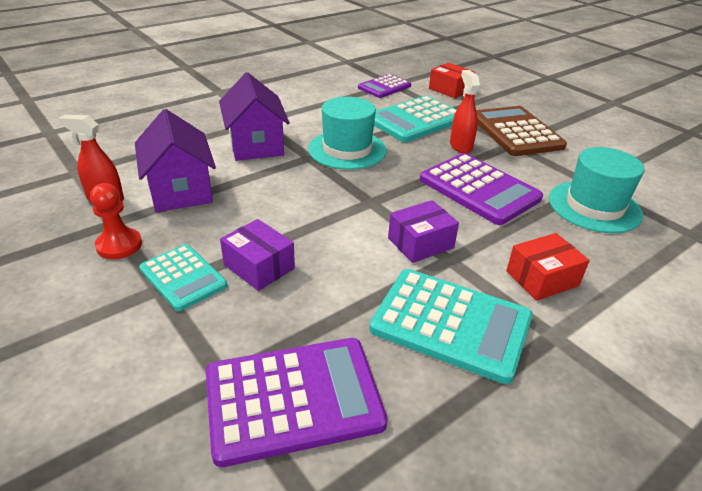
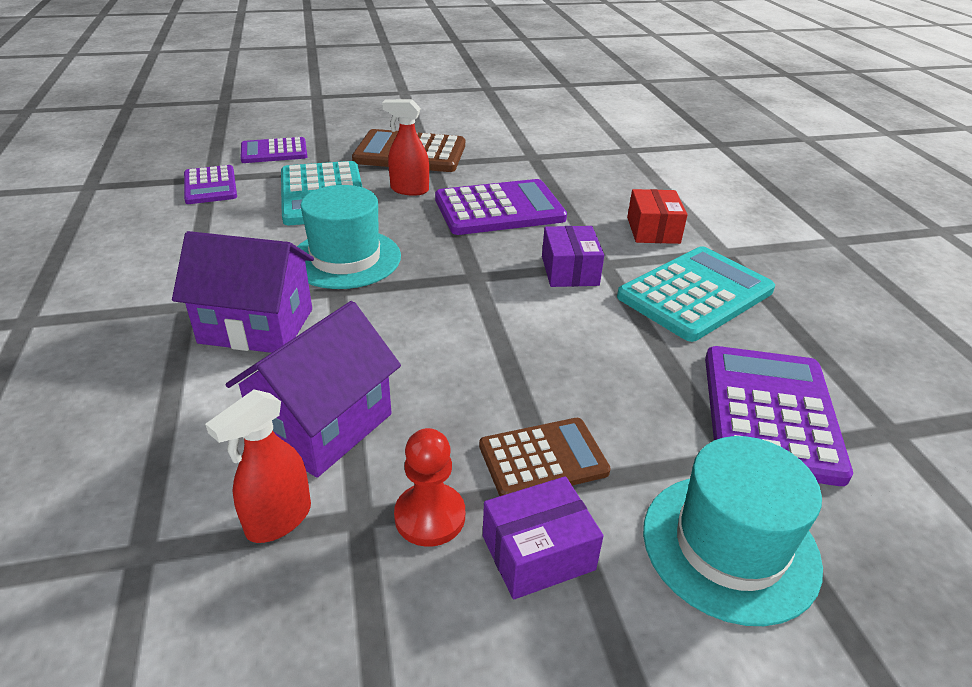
camera: 65 degrees left, 0 degrees up
(180, 190) = (323, 425): purple house -> purple house turned 60 degrees counterclockwise
(183, 277) = (543, 459): turquoise calculator -> brown calculator
(259, 267) = (553, 389): purple box -> purple box (538, 552)
(449, 90) = (274, 151): red box -> purple calculator
(594, 206) = (567, 169): turquoise hat -> turquoise hat (730, 546)

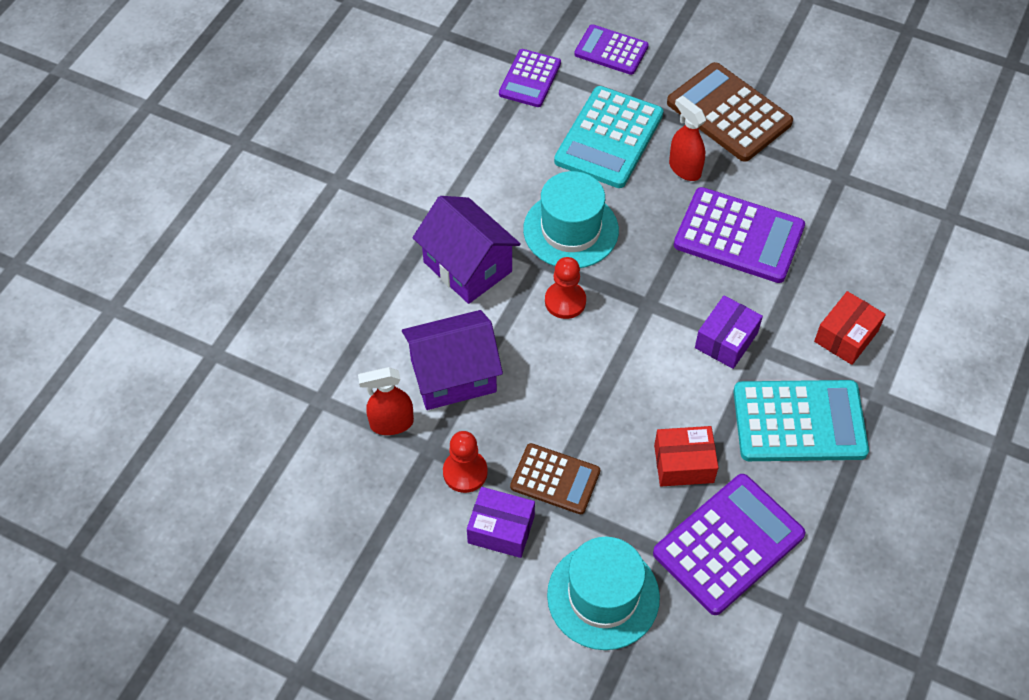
camera: 40 degrees right, 20 degrees up
(392, 307) = (565, 301): none -> red pawn
(648, 372) = (683, 464): none -> red box

